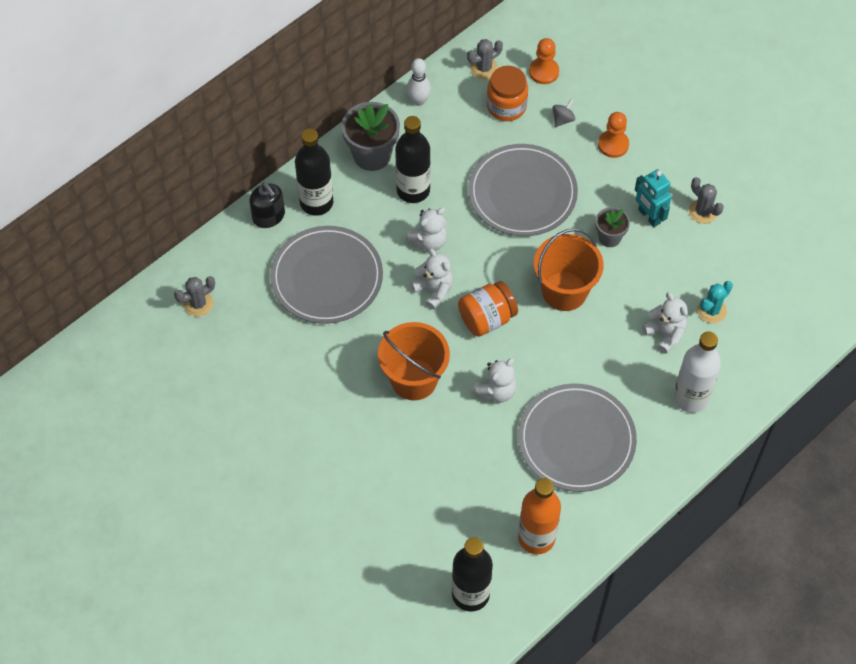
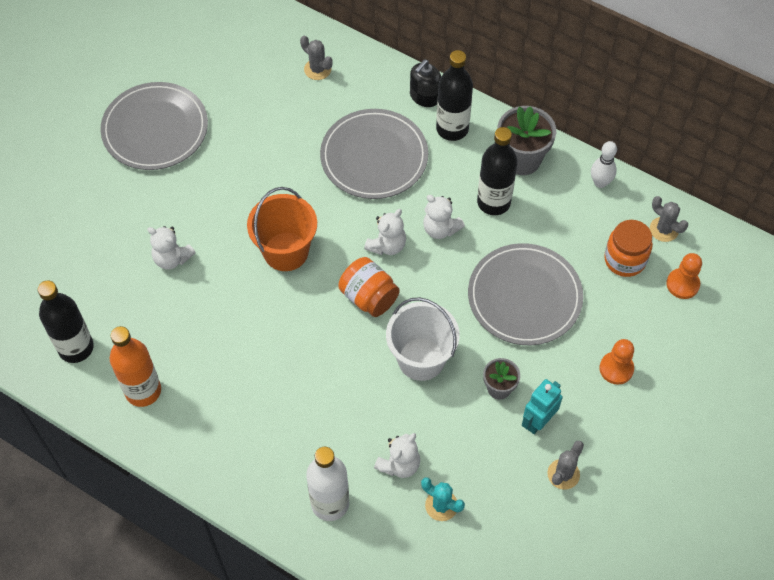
camera: 75 degrees right, 0 degrees up
(496, 391) = (291, 323): white teddy bear -> white teddy bear (172, 258)
(562, 119) = (629, 314): grey spinning top -> none
(564, 291) = (421, 359): orange bucket -> white bucket
(576, 440) = (255, 404): grey plate -> grey plate (155, 129)

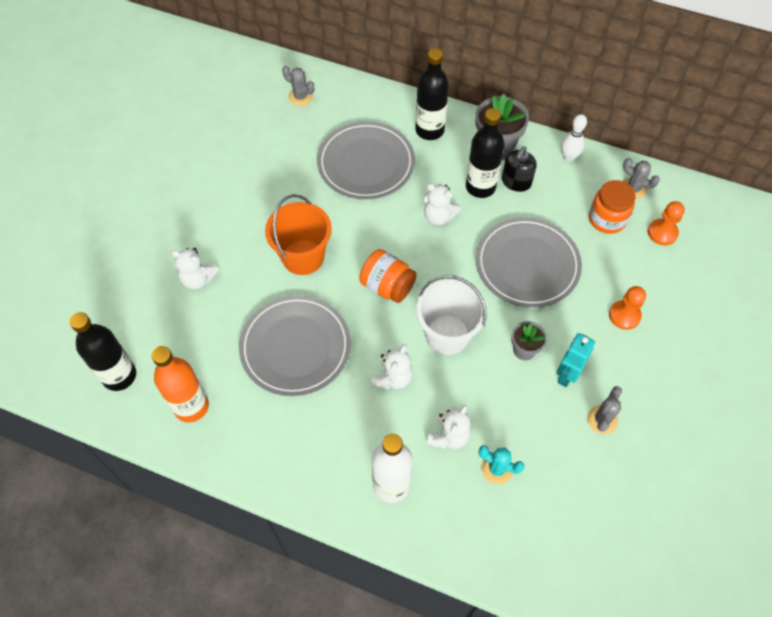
camera: 10 degrees left, 0 degrees up
(155, 129) = (163, 167): grey plate -> grey plate (295, 347)
(387, 245) = (394, 238): white teddy bear -> white teddy bear (392, 378)
(424, 96) = (399, 107): black soap dispenser -> black soap dispenser (516, 182)

